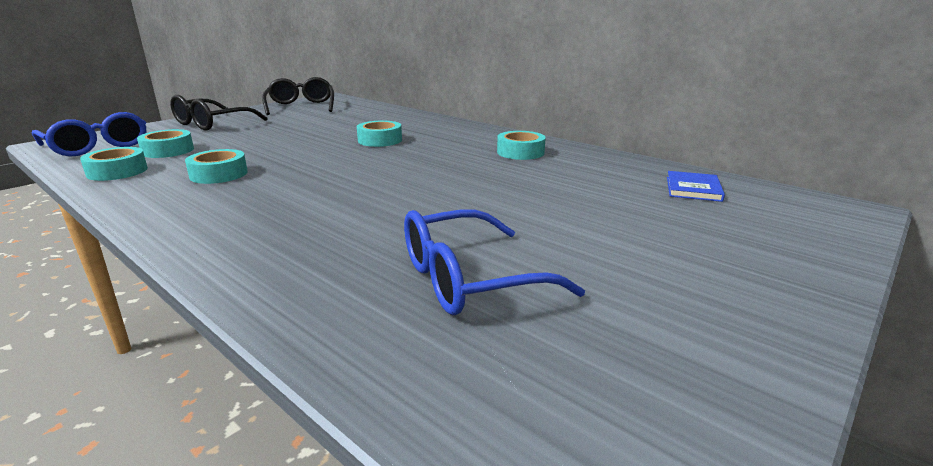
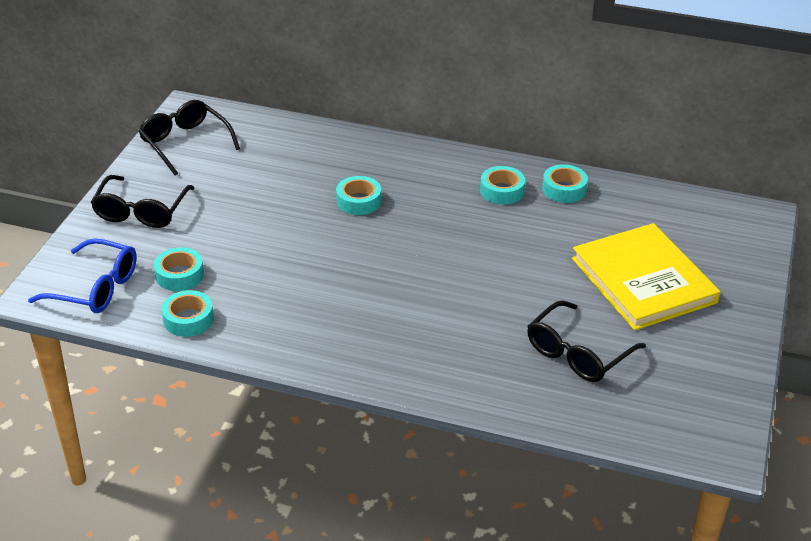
camera: 25 degrees left, 15 degrees up
(219, 174) = (284, 297): turquoise tape -> turquoise tape (564, 189)
(468, 279) = (577, 353): blue glasses -> black glasses
(634, 232) = (643, 280): none -> yellow book
(693, 189) = (659, 215): blue book -> none

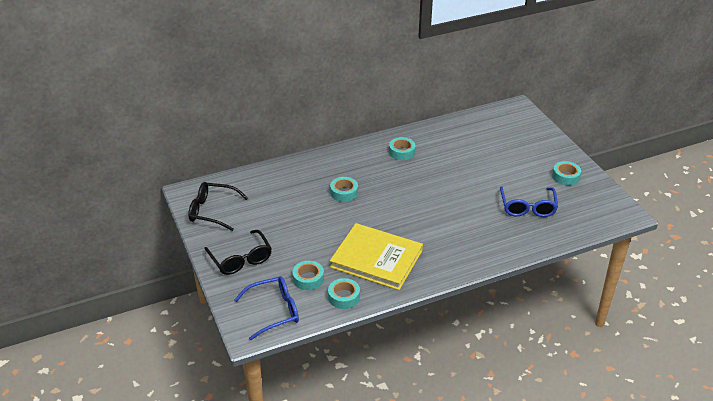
camera: 40 degrees left, 0 degrees up
(564, 189) = (427, 137): turquoise tape -> turquoise tape (566, 176)
(577, 353) = (527, 207): black glasses -> blue glasses
(643, 280) = (511, 160): yellow book -> yellow book (376, 258)

